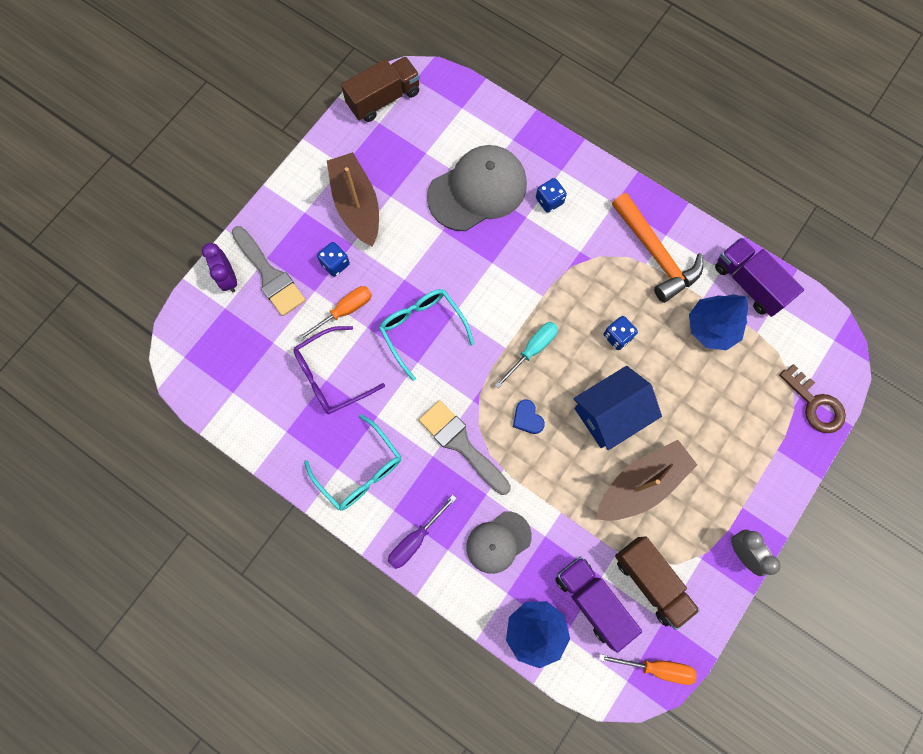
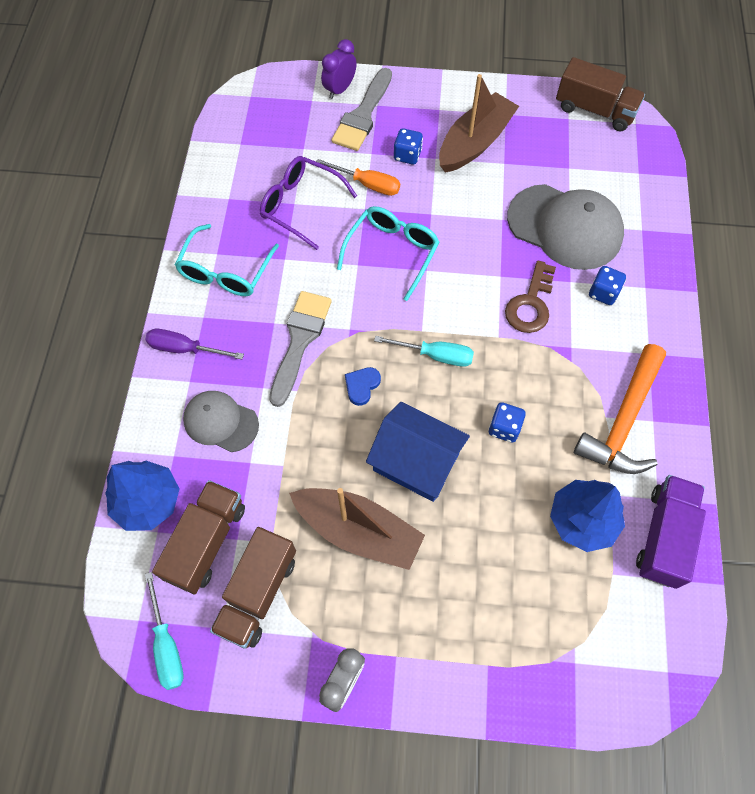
camera: 60 degrees right, 10 degrees down
(592, 600) = (206, 542): purple truck -> brown truck
(656, 667) = (167, 645): orange screwdriver -> turquoise screwdriver
(815, 404) = (572, 685): brown key -> brown key (530, 304)

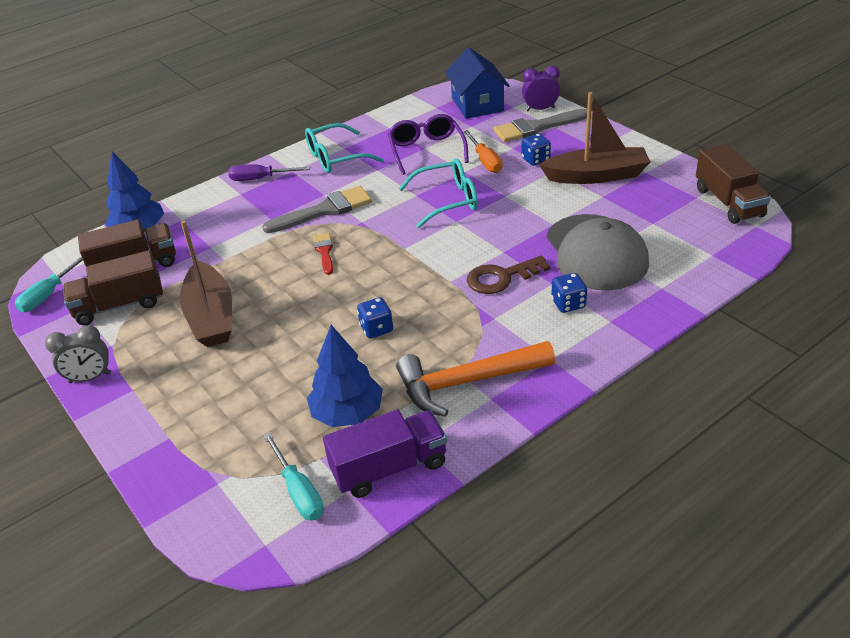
camera: 50 degrees right, 25 degrees down
(185, 349) = (260, 179): purple screwdriver -> purple screwdriver turned 60 degrees counterclockwise
(220, 422) = (226, 220): grey cap -> none
(362, 386) = (324, 252): blue heart -> red brush
(416, 462) = (295, 308): blue house -> blue house (477, 104)
(435, 355) = (392, 265): turquoise screwdriver -> turquoise screwdriver (299, 491)

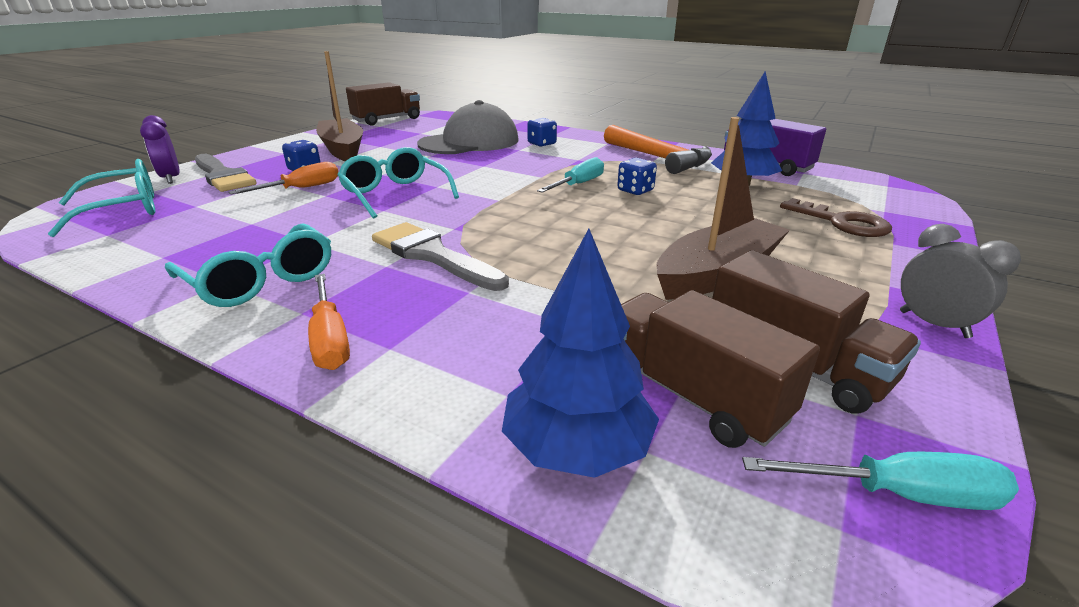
camera: 115 degrees left, 10 degrees down
(260, 179) = (330, 339): purple screwdriver -> orange screwdriver
(299, 491) = (833, 184): turquoise screwdriver -> turquoise screwdriver (578, 184)
(324, 252) = (531, 236): red brush -> none
(426, 151) = (261, 220): purple glasses -> none
(477, 104) = (123, 210): blue house -> turquoise glasses
(501, 278) = (523, 162): brown key -> brown key (842, 222)

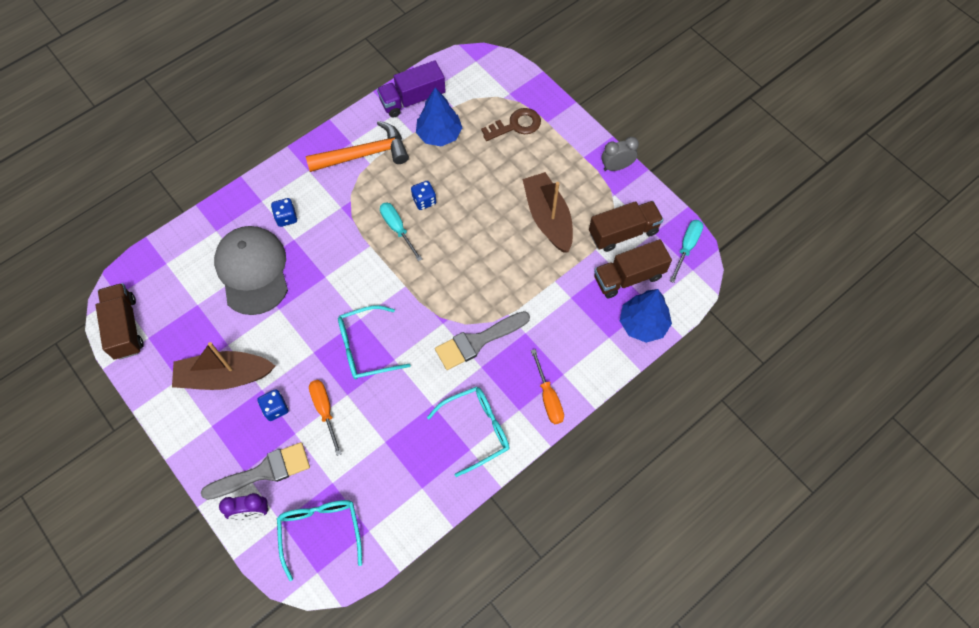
camera: 70 degrees left, 35 degrees up
(330, 339) = (548, 397): orange screwdriver -> orange screwdriver turned 75 degrees clockwise

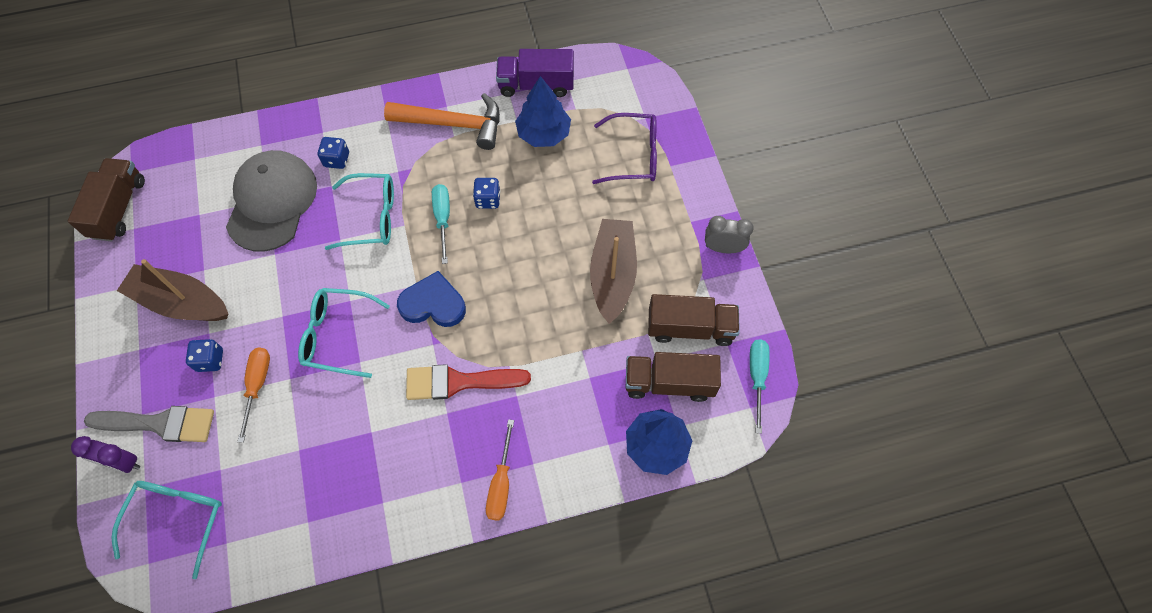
camera: 25 degrees right, 0 degrees up
(426, 294) = (433, 304): none -> blue heart
(476, 430) = (401, 483): turquoise glasses -> turquoise glasses (371, 217)
(478, 341) = (459, 382): grey brush -> red brush
(516, 125) = (633, 156): brown key -> purple glasses
(686, 247) = (757, 377): turquoise screwdriver -> turquoise screwdriver turned 45 degrees counterclockwise

